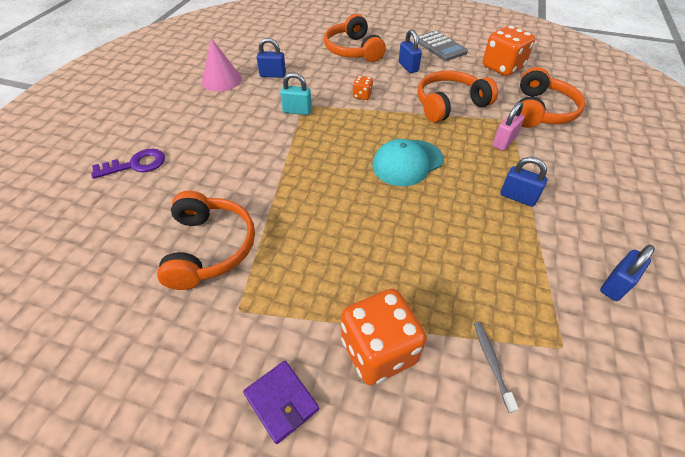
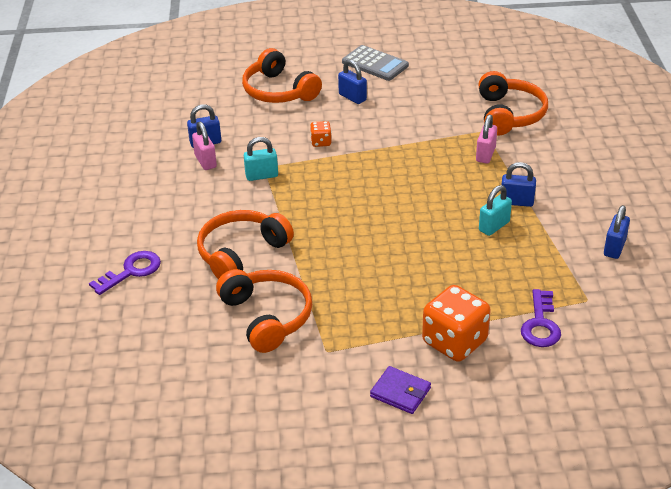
camera: 20 degrees left, 10 degrees down
(221, 80) = (150, 163): pink cone -> none
(262, 89) = (205, 161): none -> pink padlock
(407, 163) = (404, 198): turquoise cap -> none
(449, 104) = (417, 129): orange headphones -> orange headphones (241, 253)
(483, 217) = (494, 226): none -> turquoise padlock
(492, 363) = (540, 324): grey toothbrush -> purple key
(502, 67) = (453, 74): orange dice -> none

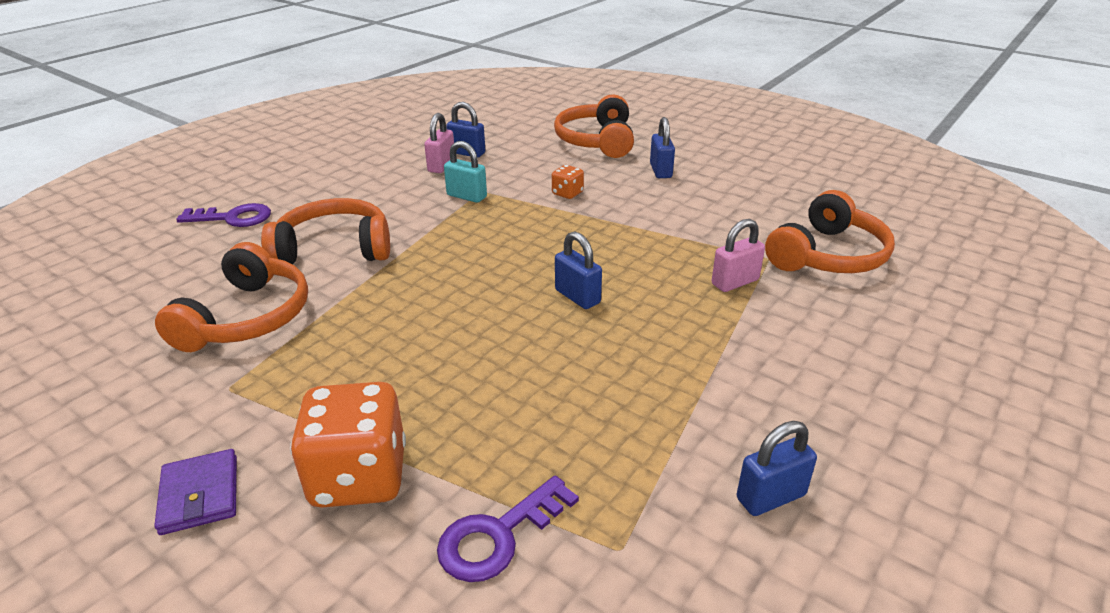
camera: 40 degrees right, 5 degrees down
(375, 64) = (729, 154): grey calculator -> none
(494, 226) = (628, 365): turquoise padlock -> none
(516, 202) = (701, 352): blue padlock -> blue padlock (577, 296)

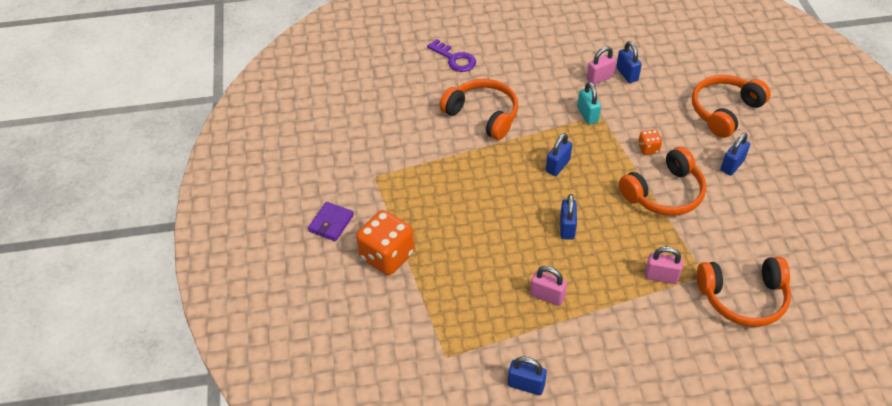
camera: 45 degrees right, 15 degrees up
(247, 317) = (410, 138): orange headphones -> orange headphones (664, 193)
(490, 250) = (557, 166): none -> blue padlock
(498, 536) = (411, 318): purple key -> none
(650, 375) = (547, 296): none -> pink padlock

